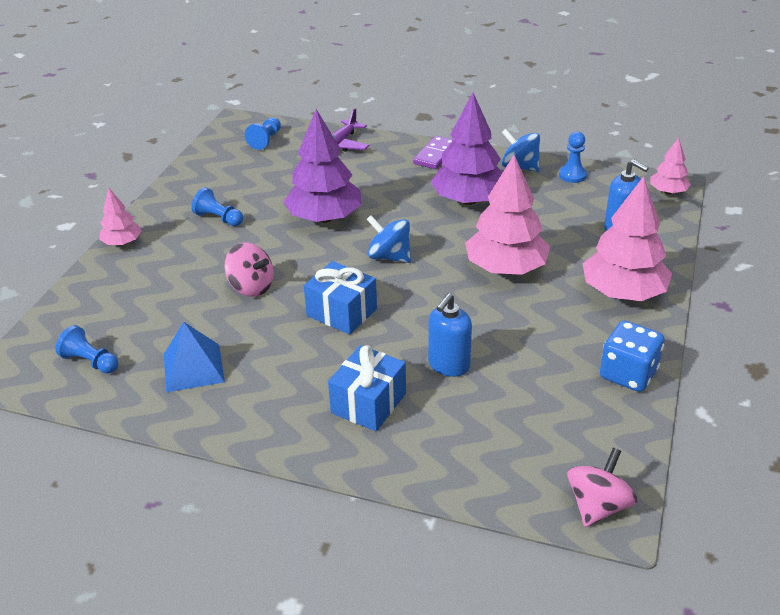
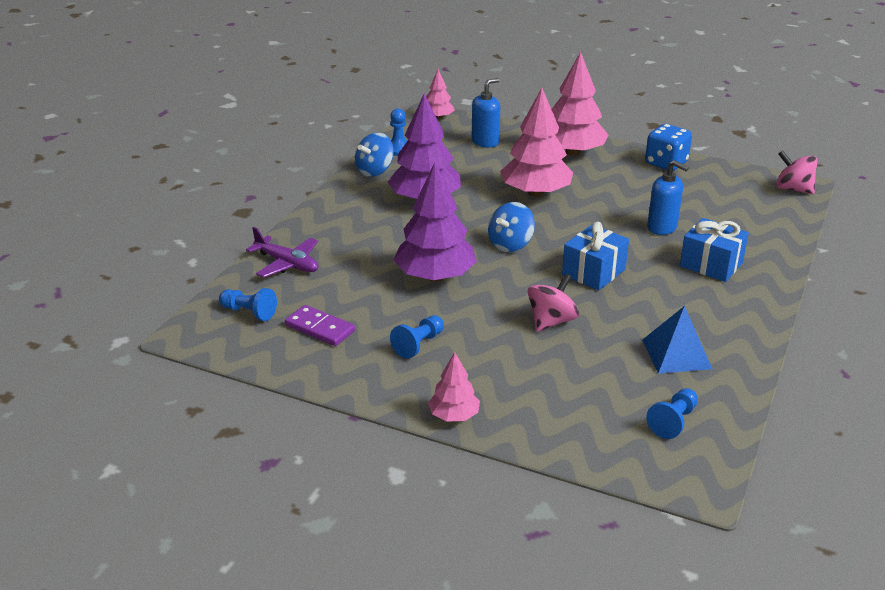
camera: 85 degrees left, 5 degrees down
(435, 155) = (334, 209): purple domino -> purple domino (320, 328)

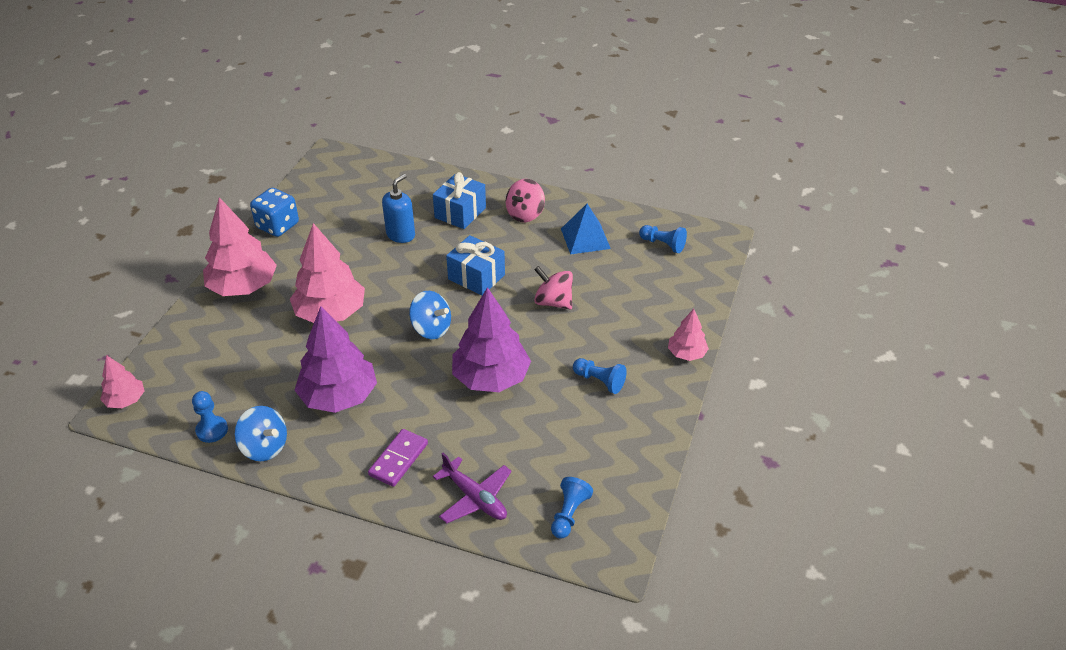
camera: 95 degrees left, 10 degrees up
(287, 264) = (475, 498): purple plane -> purple plane turned 105 degrees clockwise
(320, 328) = (587, 453): purple domino -> purple domino (398, 459)
(485, 142) = (205, 354): blue soap dispenser -> none
(793, 189) = (336, 159): pink spinning top -> pink spinning top (525, 214)

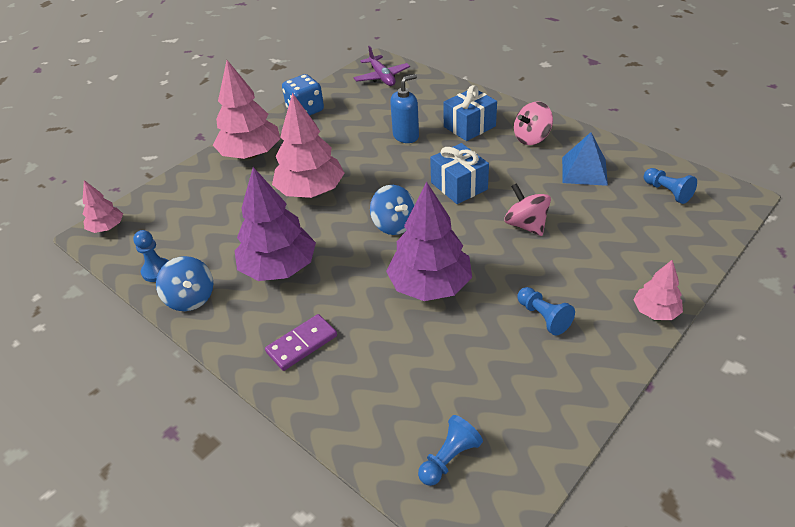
camera: 25 degrees right, 0 degrees up
(475, 498) = (357, 407): purple plane -> purple plane (382, 77)

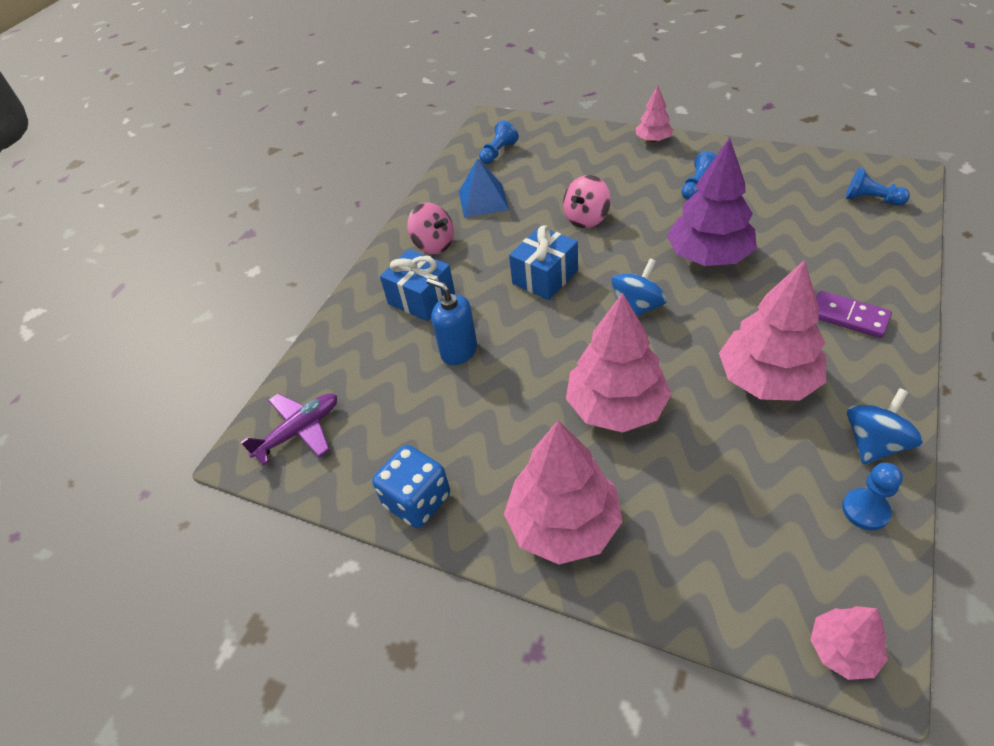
camera: 105 degrees left, 5 degrees up
(279, 268) = (767, 379): purple tree -> pink tree

